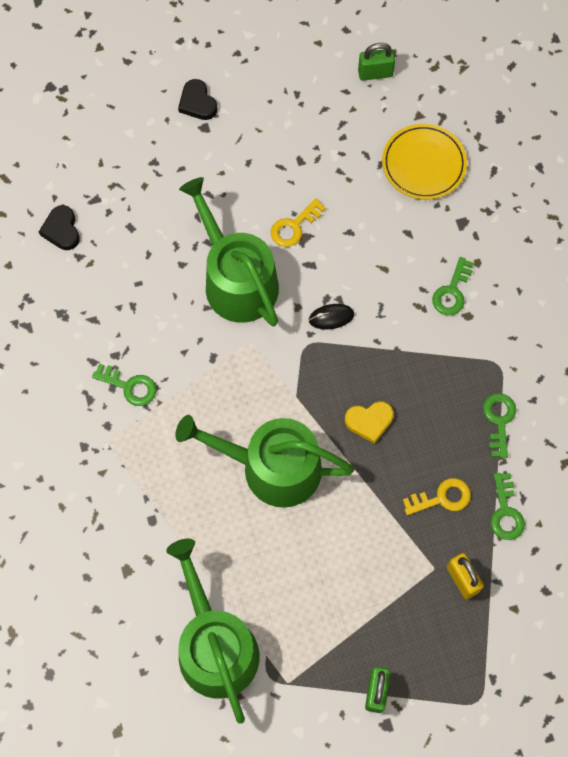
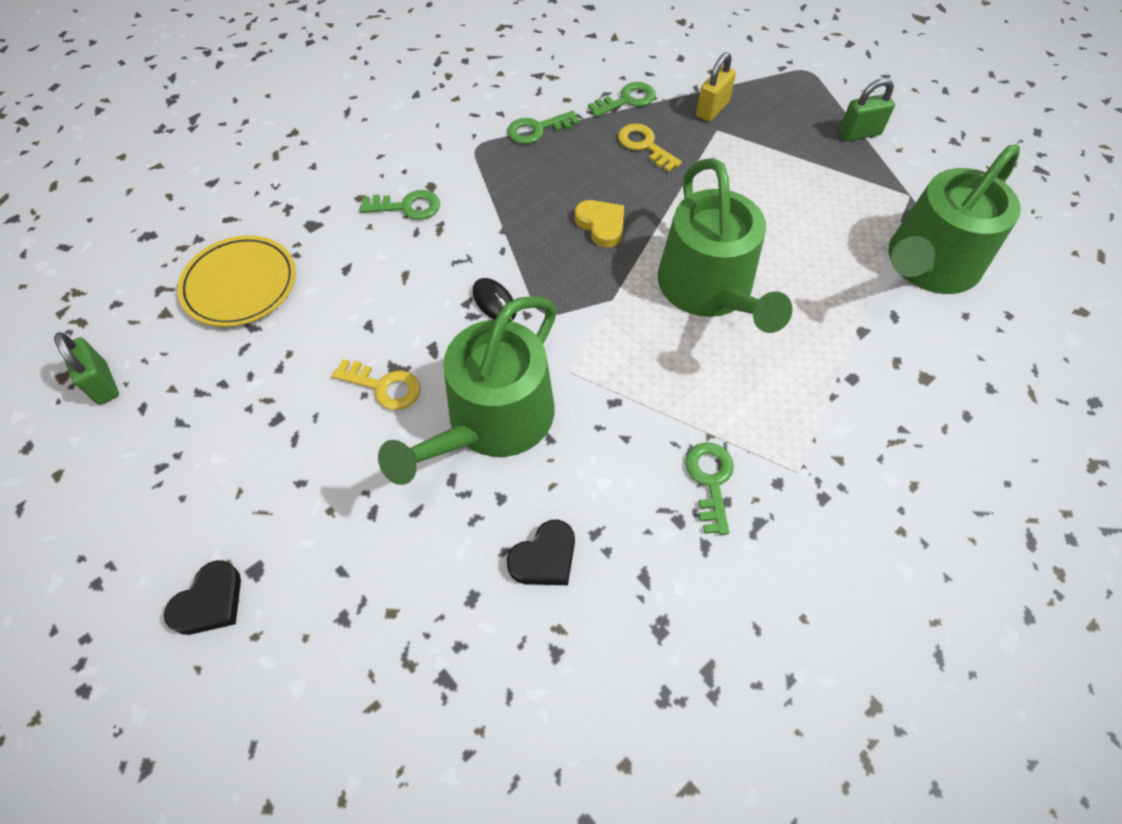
camera: 115 degrees left, 10 degrees down
(61, 230) = (522, 706): black heart -> black heart (544, 557)

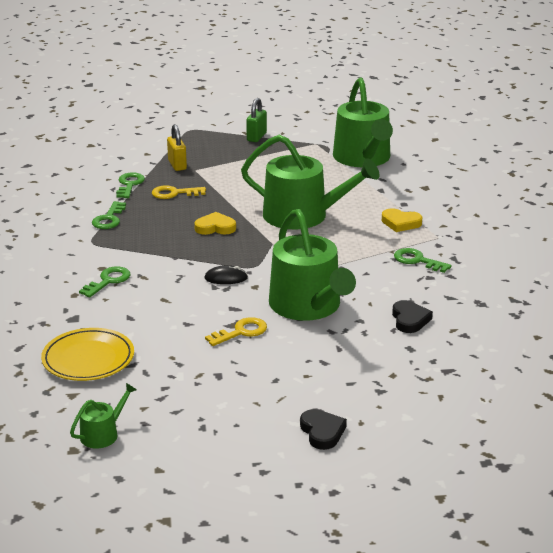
camera: 55 degrees left, 30 degrees down
(103, 383) = (103, 434): green padlock -> green watering can
(794, 404) = (400, 223): none -> yellow heart

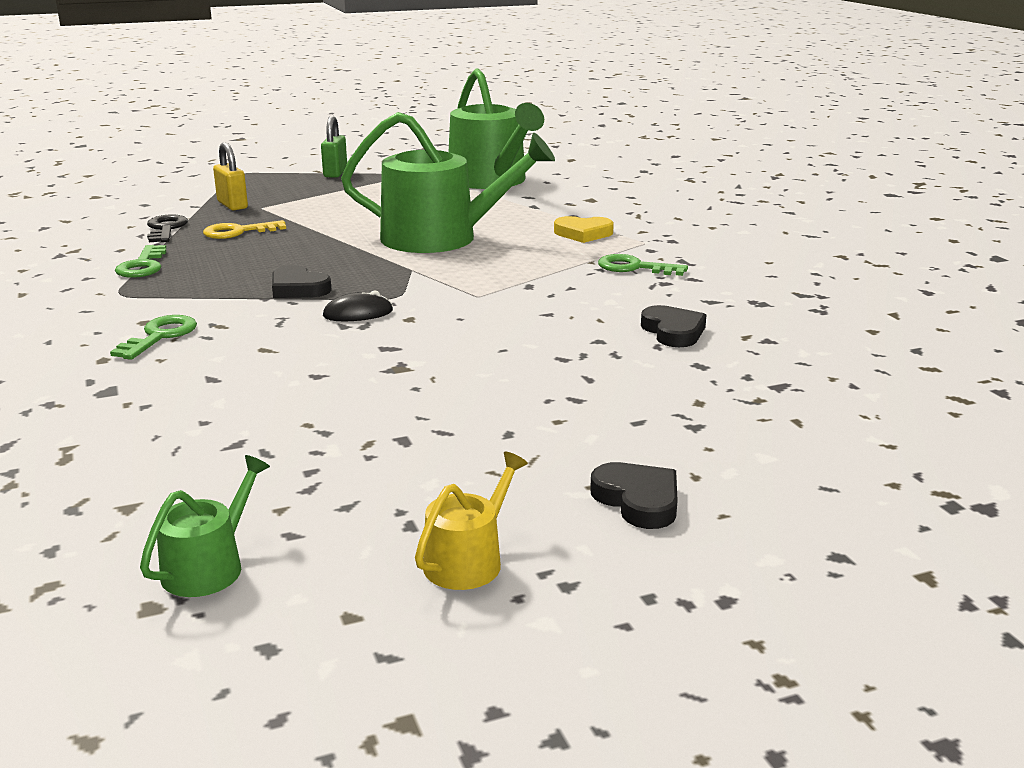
camera: 15 degrees left, 5 degrees down
(88, 359) = (148, 446): yellow plate -> none
(129, 184) = (165, 229): green key -> black key
(197, 252) = (298, 288): none -> black heart
(215, 227) = (316, 260): yellow heart -> none
(222, 451) = (468, 560): none -> yellow watering can
(241, 332) = (414, 376): yellow key -> none
(308, 306) = (507, 332): green watering can -> none

